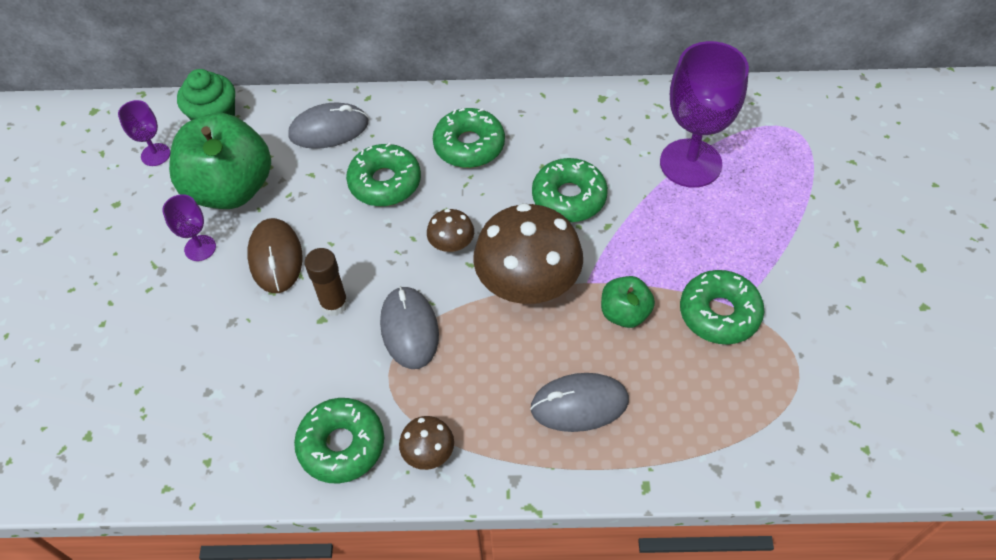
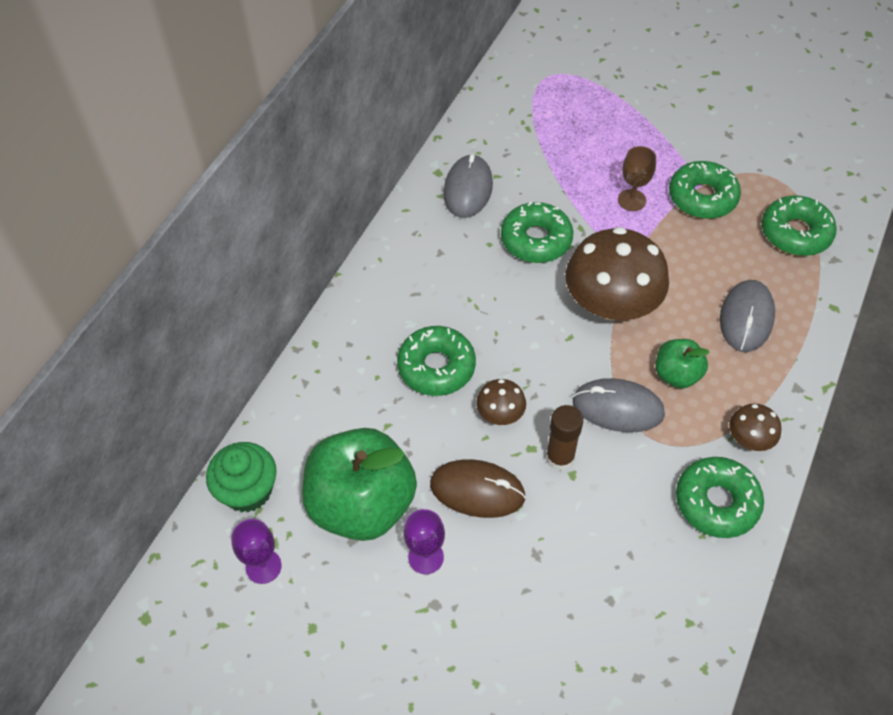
camera: 65 degrees left, 0 degrees up
(329, 129) = (336, 390): grey mouse -> grey mouse (468, 189)
(451, 244) = (539, 342): brown mushroom -> brown mushroom (500, 414)
(469, 145) = (432, 286): green donut -> green donut (795, 233)
(624, 313) = (674, 254): green apple -> green apple (676, 375)
(672, 254) = (632, 200): none -> brown goblet
(690, 163) = (547, 148): purple goblet -> none

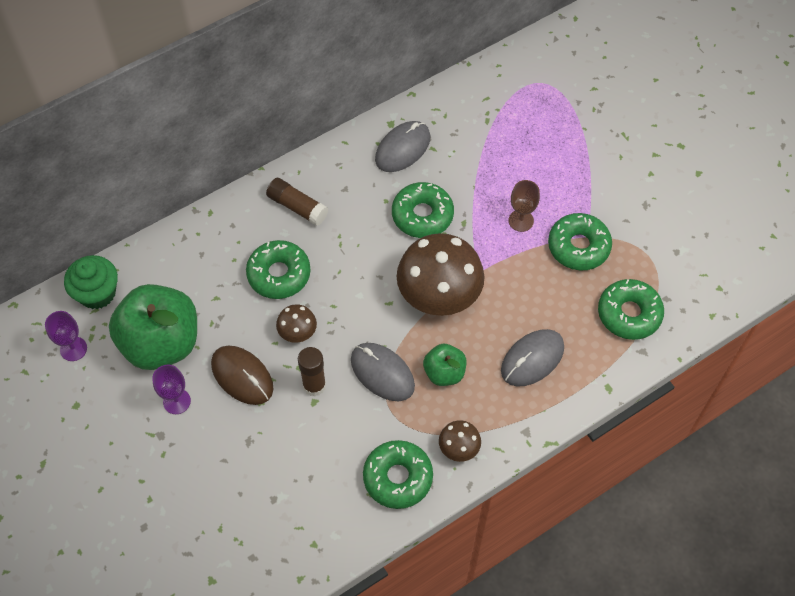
camera: 30 degrees right, 5 degrees up
(404, 293) = (297, 207): none -> brown glue stick

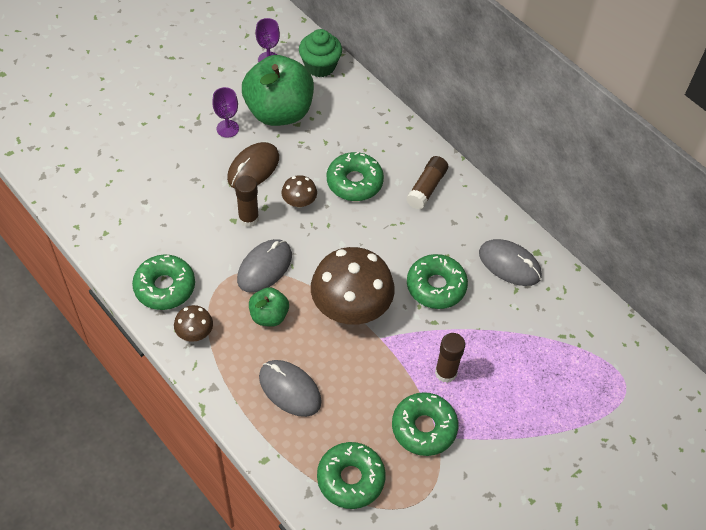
camera: 80 degrees right, 5 degrees down
(521, 220) = (445, 372): brown goblet -> brown glue stick

